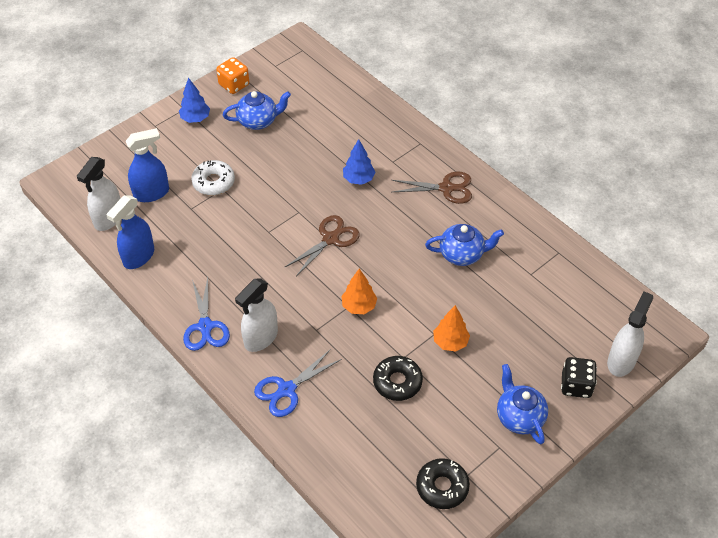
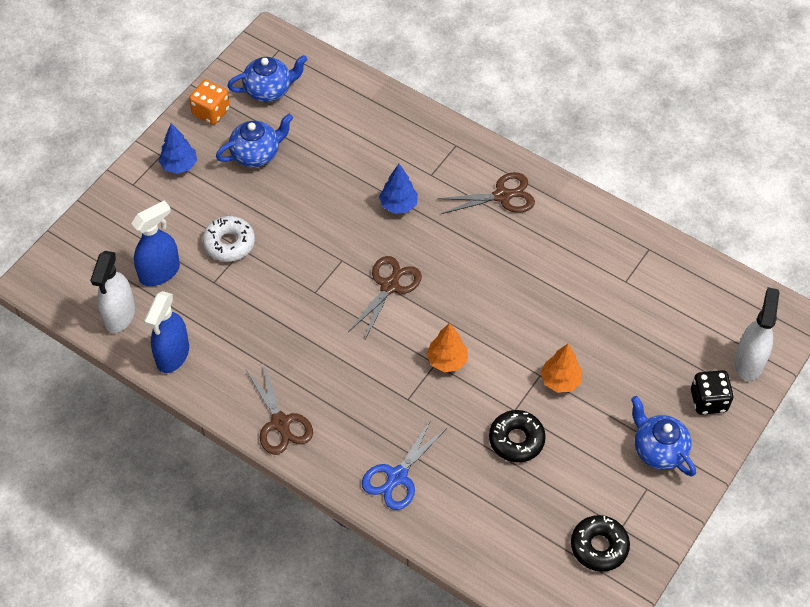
camera: 15 degrees left, 5 degrees up
(205, 326) = (280, 423): blue scissors -> brown scissors
(261, 338) = (348, 423): white spray bottle -> none
(462, 254) = (543, 274): blue teapot -> blue teapot (269, 90)

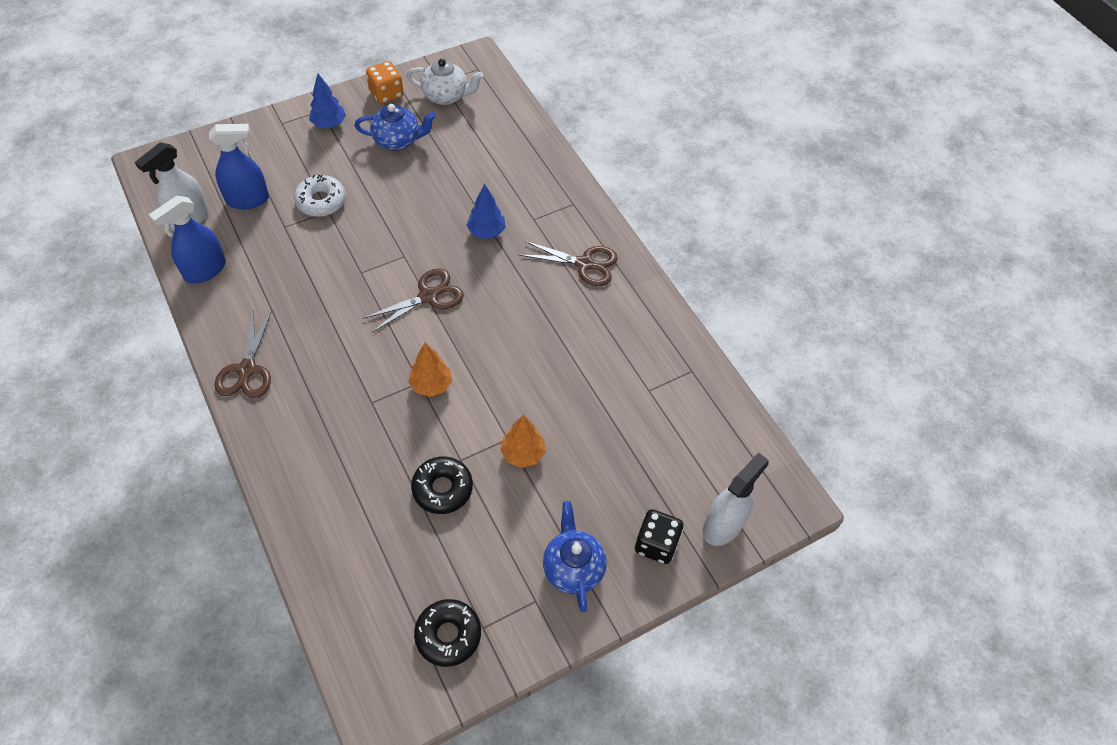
camera: 25 degrees right, 0 degrees up
(269, 90) = (446, 96): blue teapot -> white teapot
(397, 476) = (310, 468): blue scissors -> none

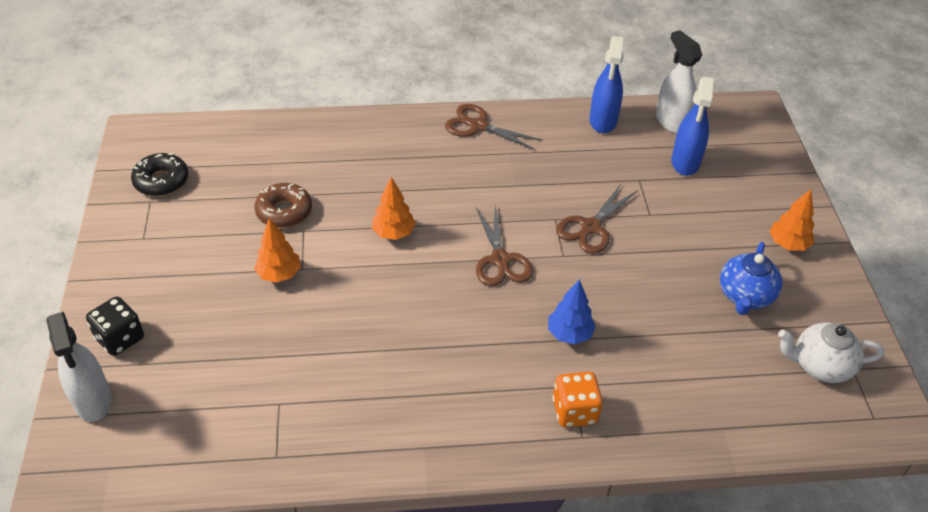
camera: 115 degrees right, 10 degrees down
(205, 270) = (603, 121): blue spray bottle -> blue spray bottle turned 150 degrees counterclockwise
(321, 201) = (665, 212): white donut -> none
(329, 124) = (788, 244): blue tree -> orange tree
(386, 94) = (834, 307): orange dice -> orange dice (575, 411)
(442, 489) = (284, 211): black donut -> brown donut
(446, 96) = (820, 365): white teapot -> white teapot turned 60 degrees clockwise
(573, 568) = (149, 271): blue teapot -> none
(584, 264) = (480, 411): brown scissors -> brown scissors (591, 227)

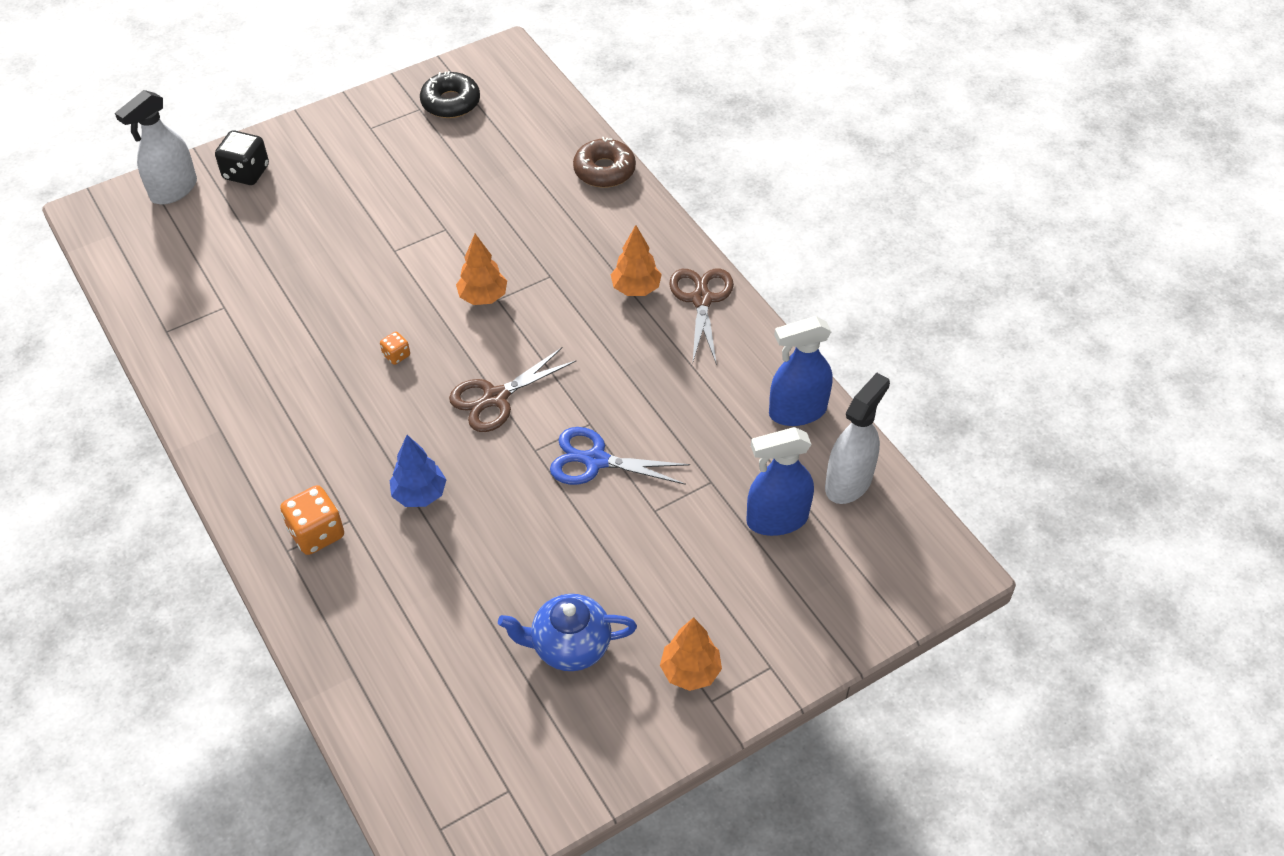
camera: 65 degrees right, 5 degrees up
(279, 274) = (377, 238): orange tree -> orange tree (636, 289)
(284, 211) = (463, 204): brown donut -> brown donut (604, 170)
(418, 303) = (396, 355): none -> orange dice
(591, 227) = (595, 461): brown scissors -> blue scissors
(820, 365) = (495, 753): white teapot -> none

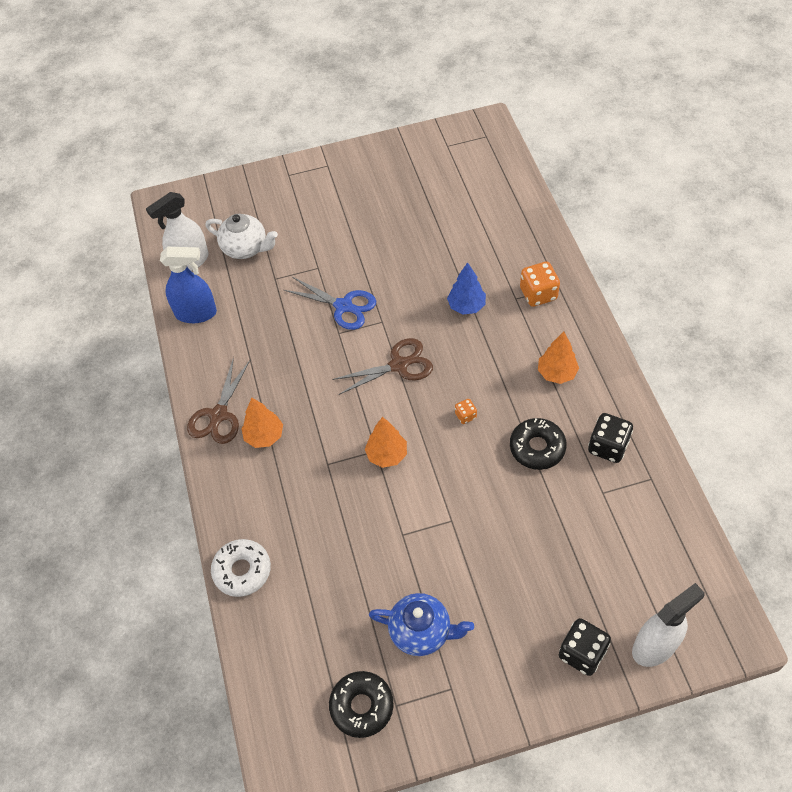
camera: 160 degrees left, 5 degrees up
(217, 354) = (608, 446): none -> black dice
(303, 337) = (537, 448): none -> black donut
(569, 646) = (395, 203): blue teapot -> blue teapot (421, 632)
(604, 170) = (242, 571): brown donut -> white donut
(690, 671) = (332, 180): orange tree -> orange tree (556, 373)
(776, 519) = (245, 248): blue spray bottle -> white teapot

